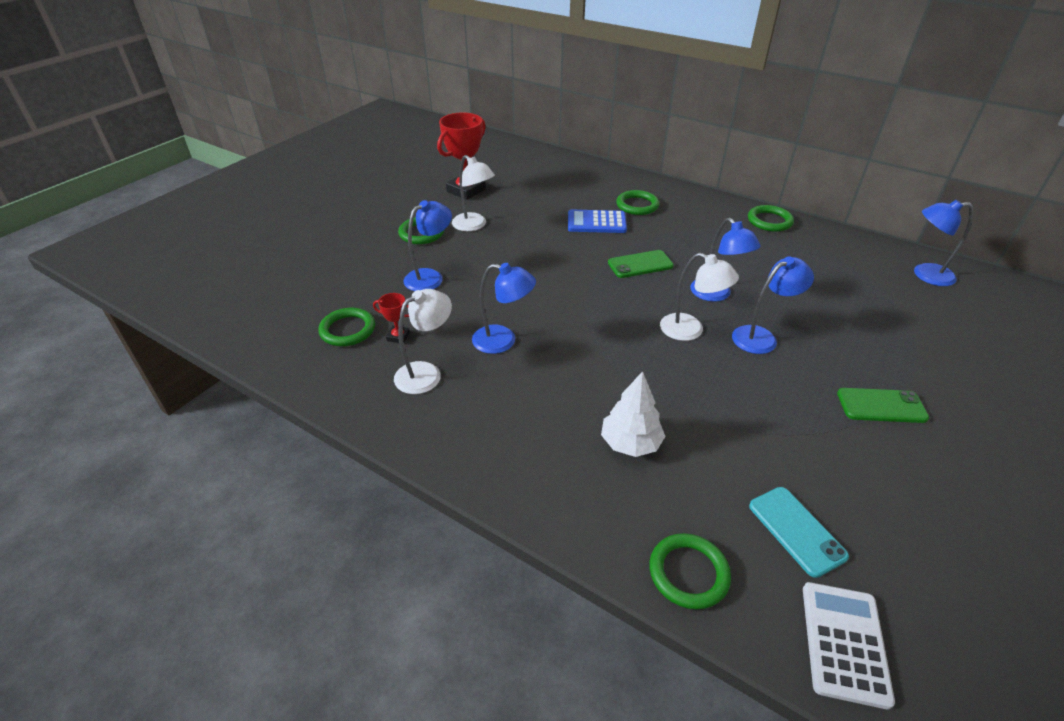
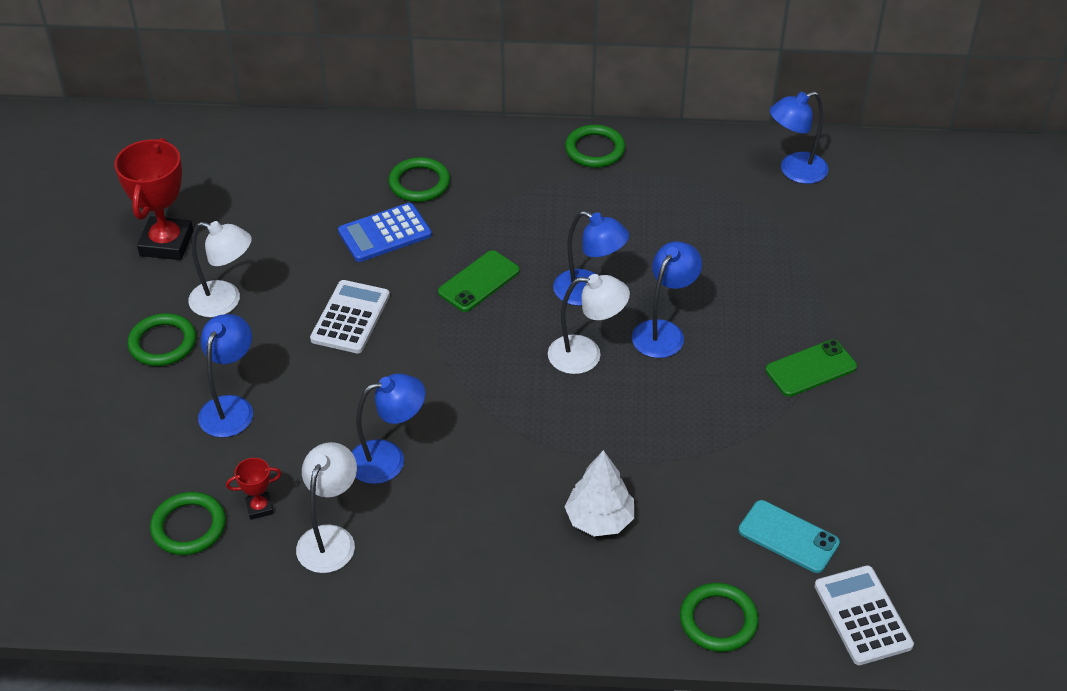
camera: 30 degrees left, 5 degrees up
(541, 256) = (350, 317): none -> white calculator

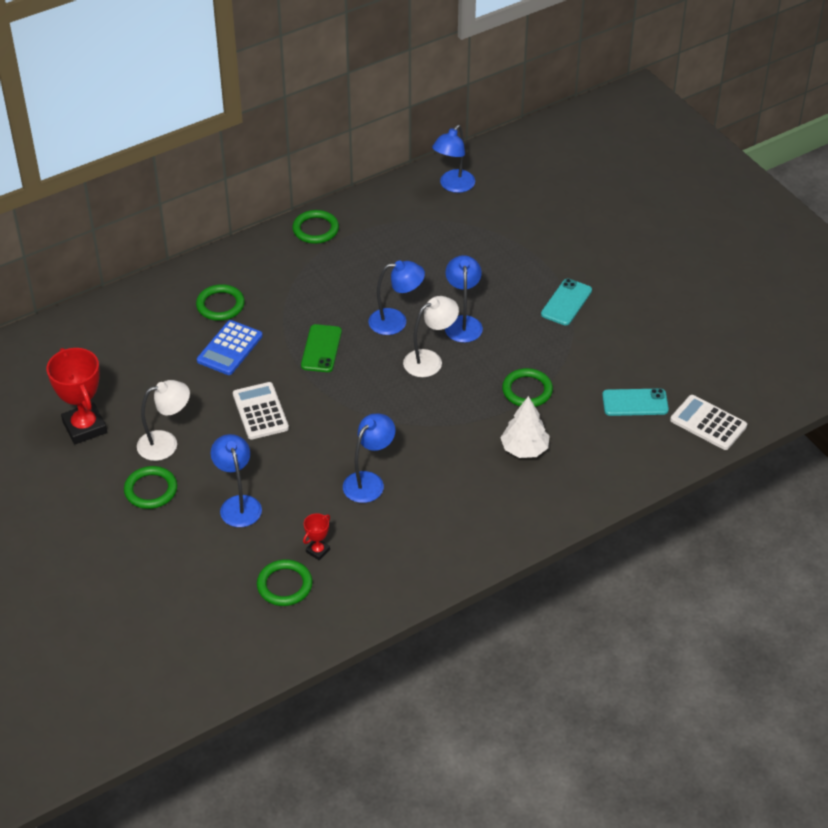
camera: 35 degrees left, 0 degrees up
(330, 538) = (379, 544): white lamp -> none
(718, 620) = (637, 467): green ring -> green ring (527, 390)
(810, 368) = (566, 302): green phone -> turquoise phone

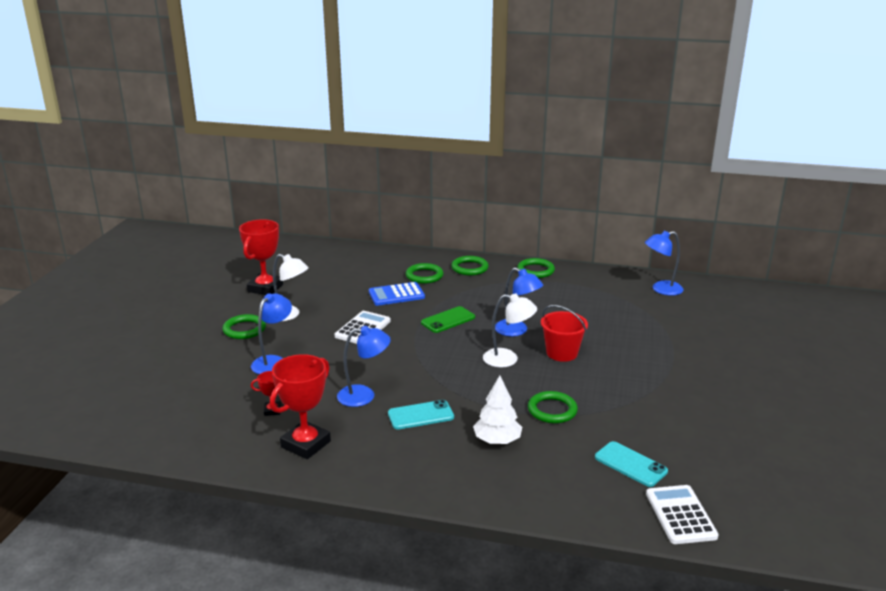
camera: 45 degrees right, 20 degrees down
(284, 585) = (223, 415): green ring -> green ring (469, 268)
(392, 559) = (305, 444): none -> red trophy
(463, 323) = (562, 353): blue lamp -> red bucket
(566, 302) = (659, 380): turquoise phone -> turquoise phone (420, 415)

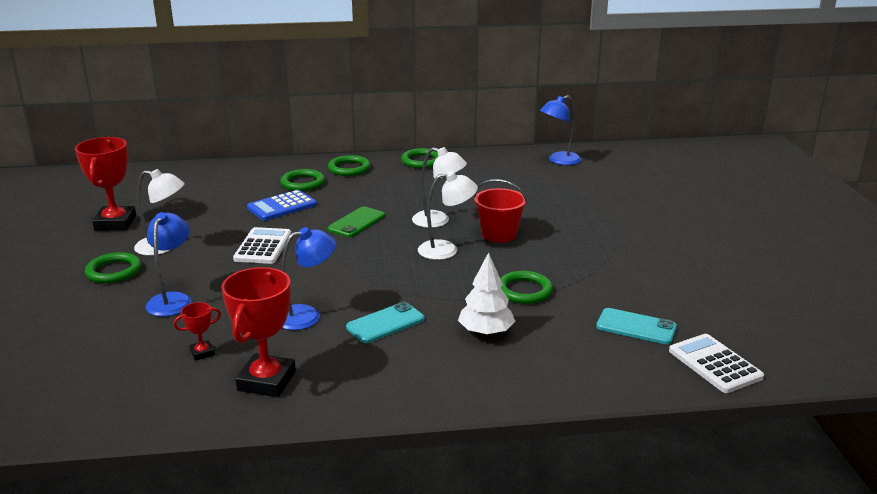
camera: 20 degrees left, 0 degrees up
(517, 331) = (438, 221): blue lamp -> white lamp

